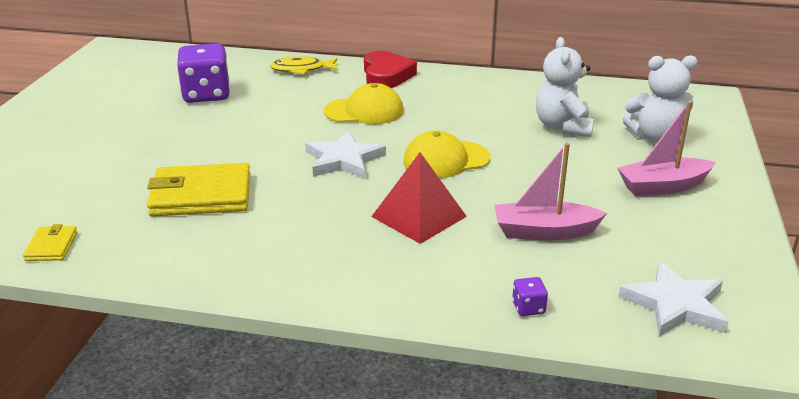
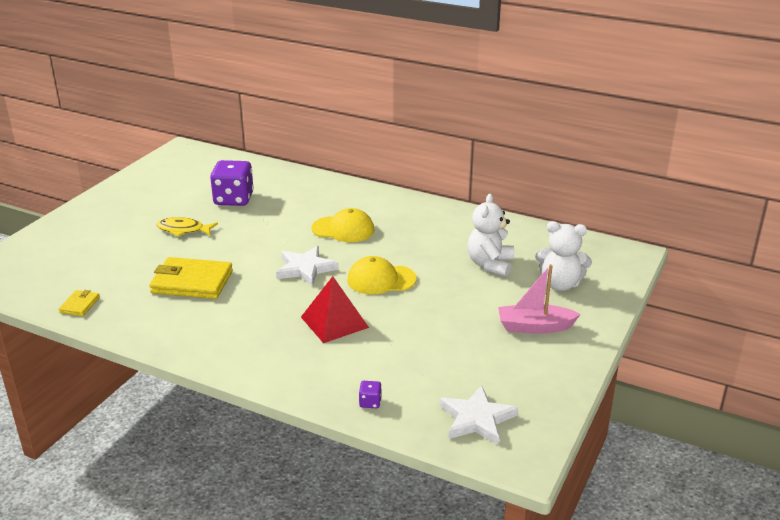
camera: 15 degrees right, 0 degrees up
(301, 70) = (315, 186): yellow fish -> yellow fish (183, 230)
(386, 75) = (378, 199): red heart -> none
(544, 232) = (418, 349): pink boat -> none

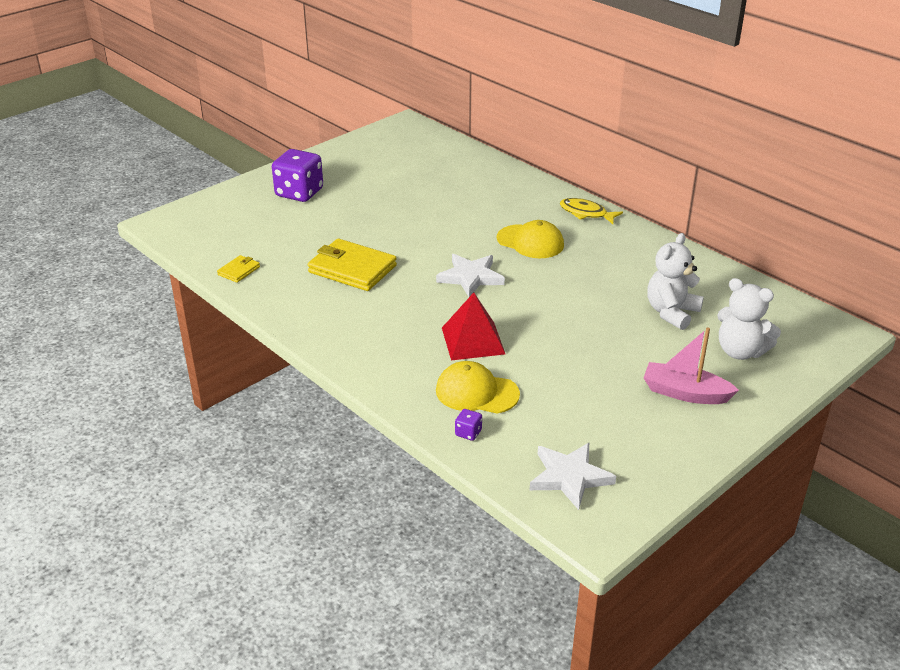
camera: 20 degrees right, 5 degrees up
(183, 230) = (368, 212): yellow fish -> yellow fish (586, 213)
(233, 199) = (433, 188): purple dice -> purple dice (299, 193)
(381, 279) = (543, 305): yellow cap -> yellow cap (476, 392)

